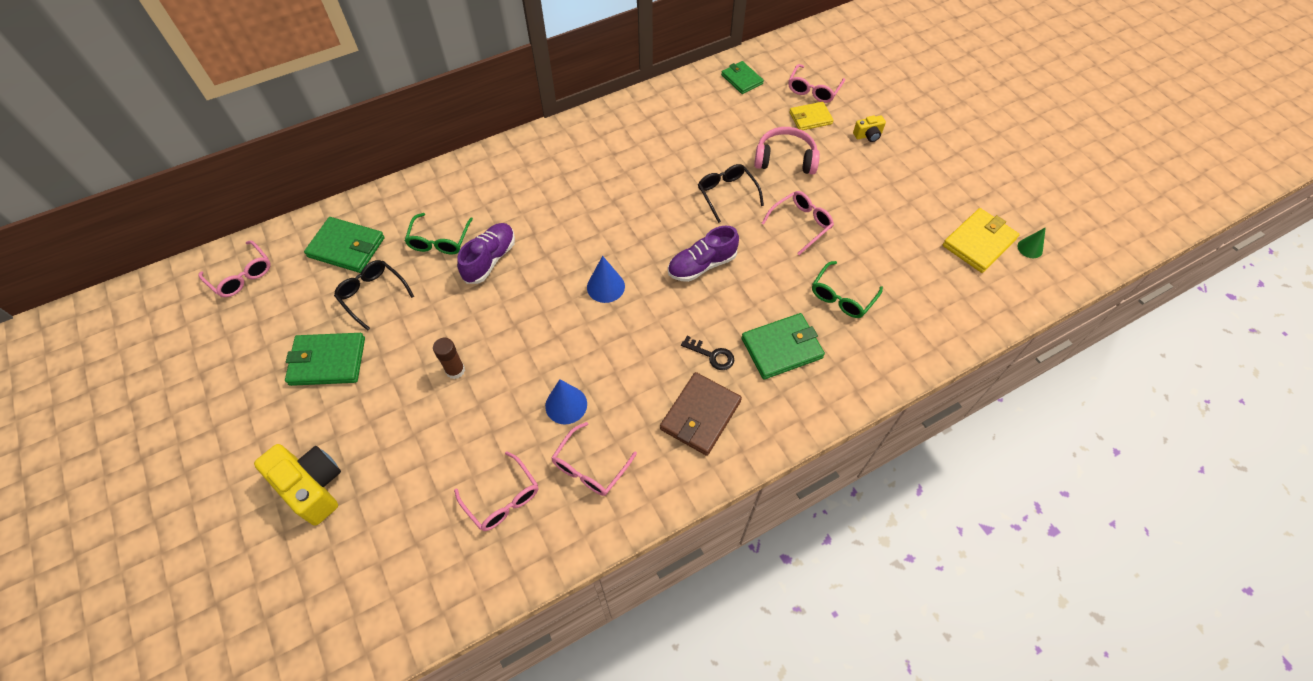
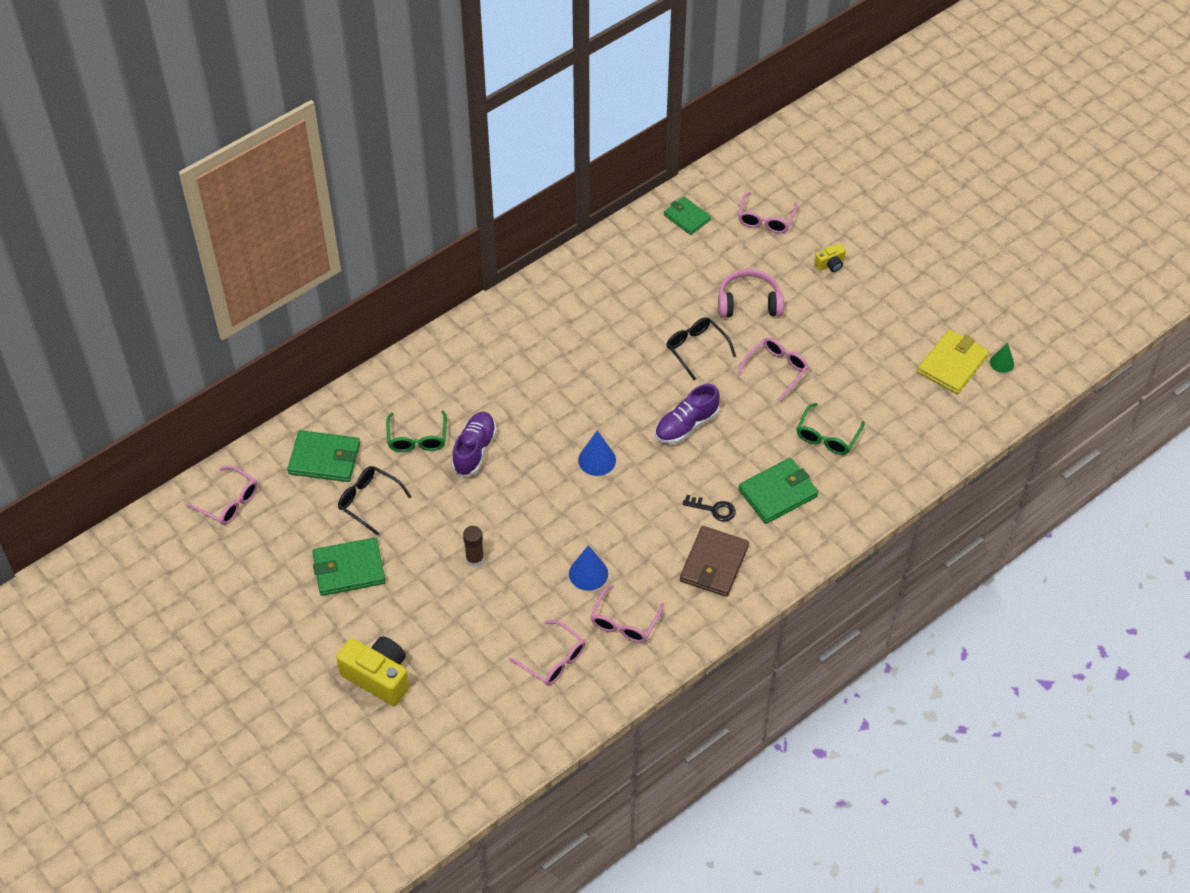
camera: 10 degrees left, 5 degrees down
(810, 118) = (767, 253): yellow wallet -> none

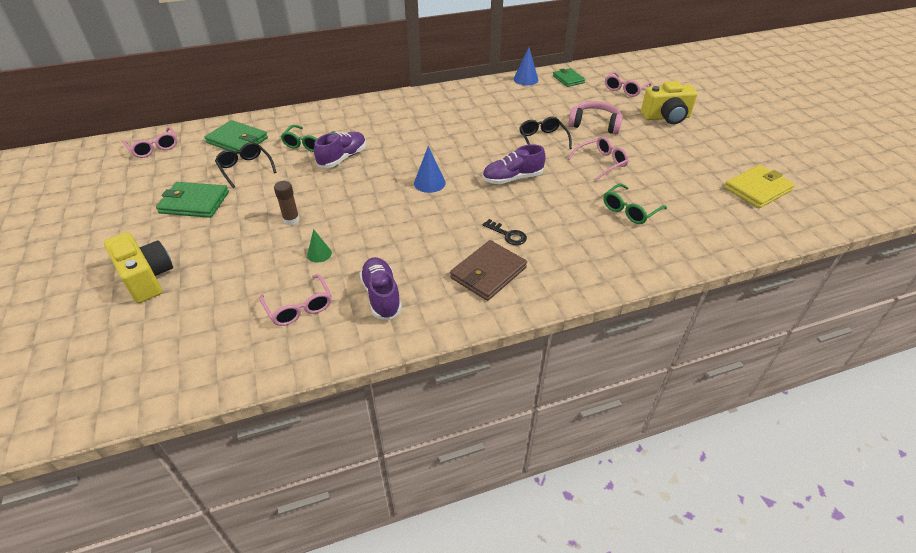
camera: 20 degrees right, 10 degrees down
(588, 573) = (374, 252): blue cone -> blue cone (526, 79)
(624, 622) = (381, 296): pink glasses -> purple shoe
(778, 493) = (570, 237): green wallet -> none
(830, 264) = (666, 117): yellow camera -> yellow camera, size x2.04
(1002, 363) = (805, 197): green cone -> green cone (319, 254)

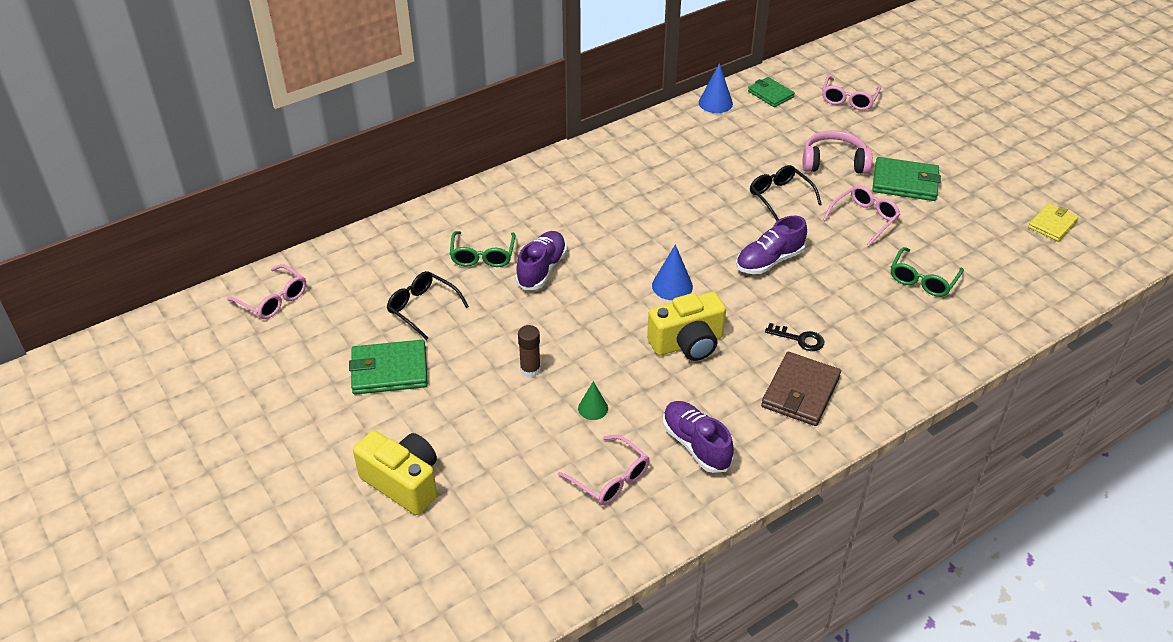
camera: 15 degrees left, 0 degrees up
(237, 140) = (382, 267): green wallet -> green wallet (905, 182)
(666, 117) = (915, 137): yellow camera -> yellow camera (687, 343)
(757, 189) = (1052, 224): yellow wallet -> yellow wallet, size x0.66

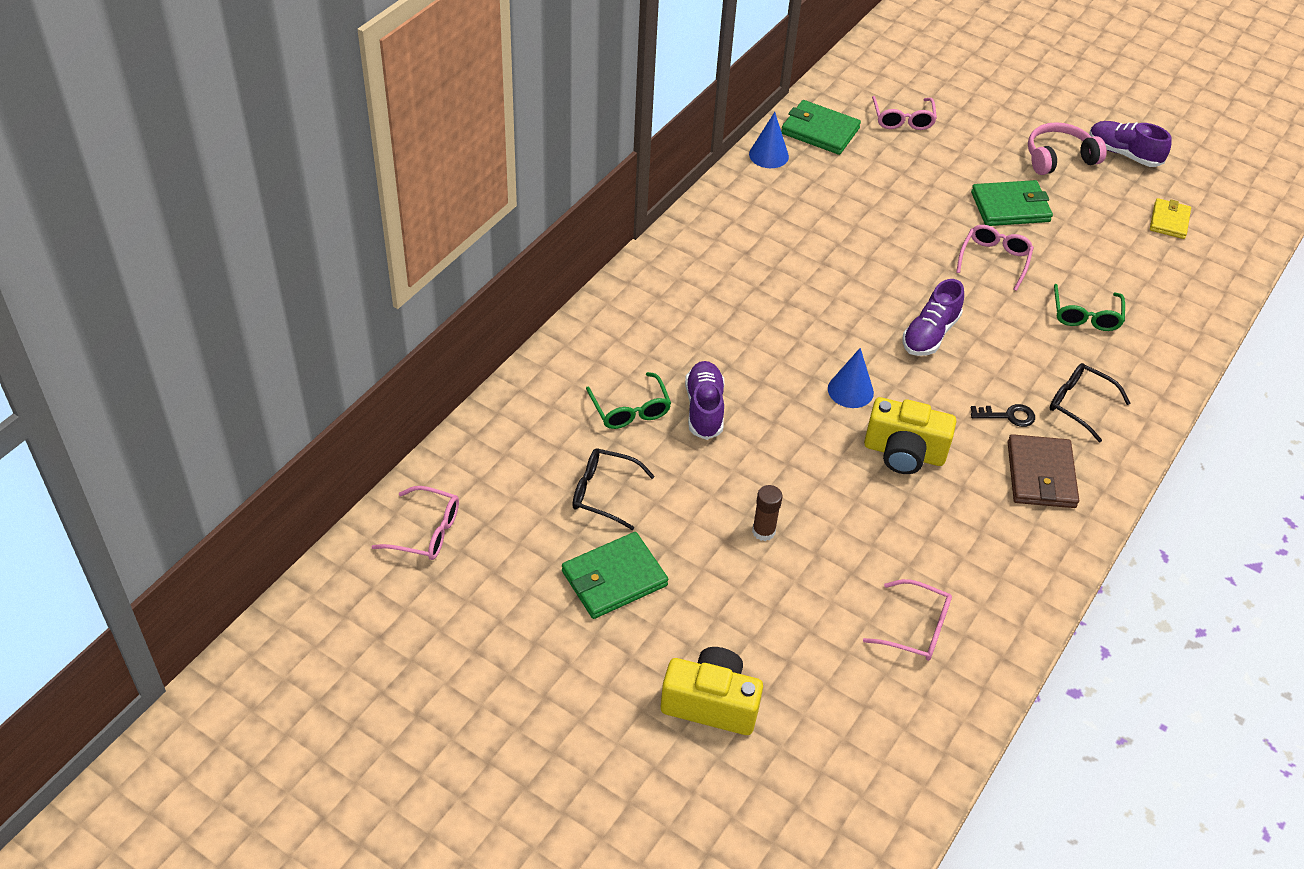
camera: 25 degrees left, 5 degrees up
(593, 408) = (853, 555): green cone -> none
(687, 343) = (904, 453): yellow camera -> yellow camera turned 60 degrees clockwise
(696, 445) = (976, 564): purple shoe -> purple shoe (1123, 154)
(770, 94) = (820, 131): green wallet -> green wallet, size x1.51
(780, 196) = (898, 255): black glasses -> black glasses (1079, 404)
(834, 162) = (929, 200): pink headphones -> pink headphones (1058, 158)

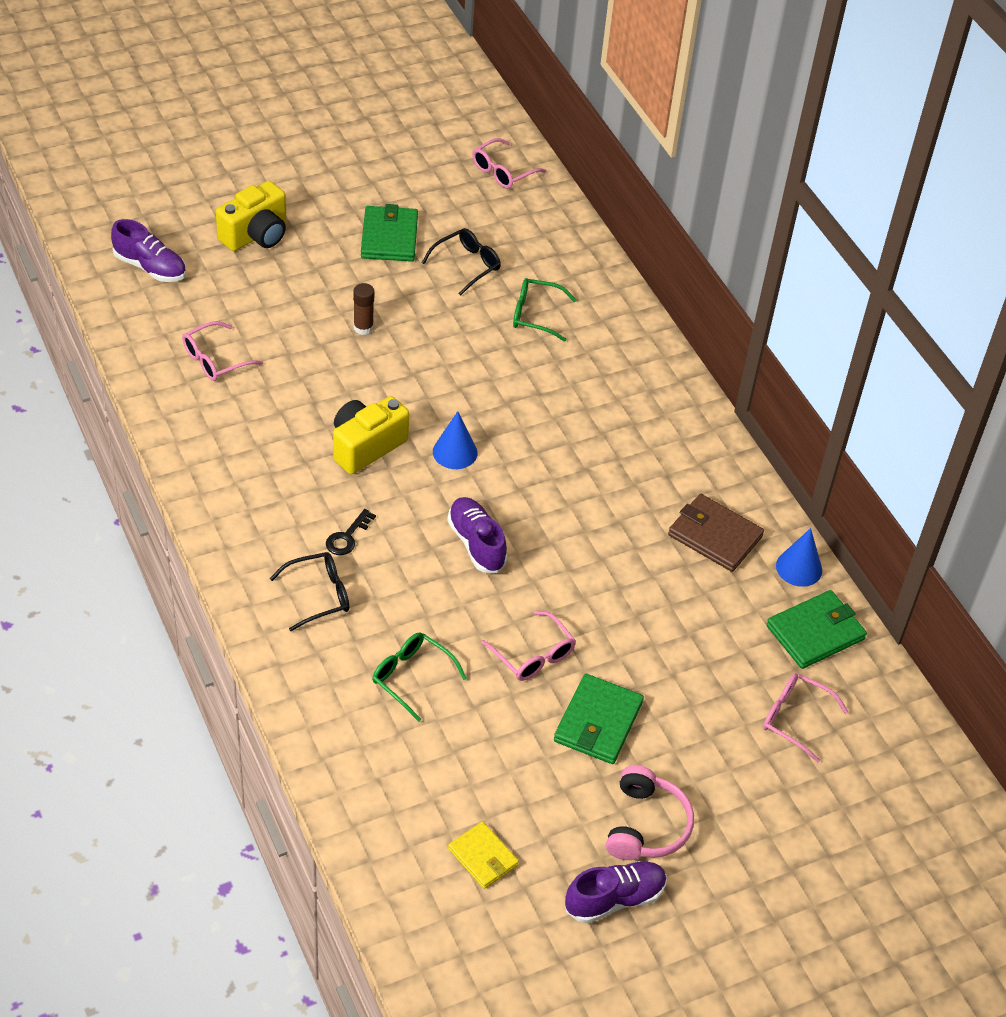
camera: 120 degrees right, 0 degrees up
(704, 409) = (504, 355): purple shoe -> purple shoe (150, 267)
(1041, 475) = (274, 517): brown wallet -> brown wallet (715, 536)

